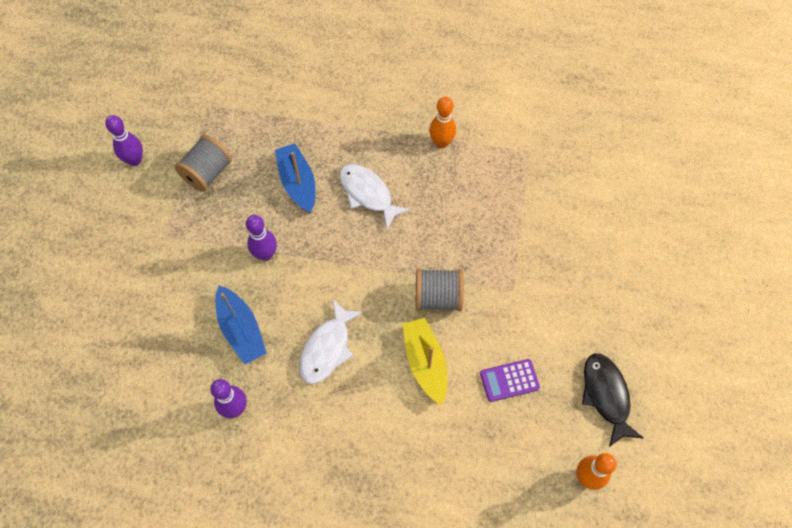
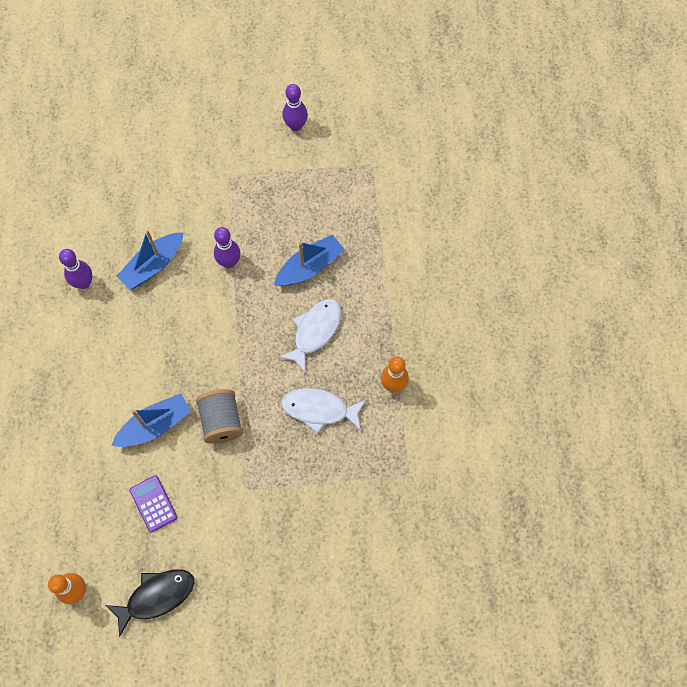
camera: 75 degrees right, 5 degrees up
(207, 173) = (299, 188): grey spool -> none
(327, 348) = (151, 339): white fish -> white fish (319, 409)
(425, 363) = (155, 425): yellow boat -> blue boat

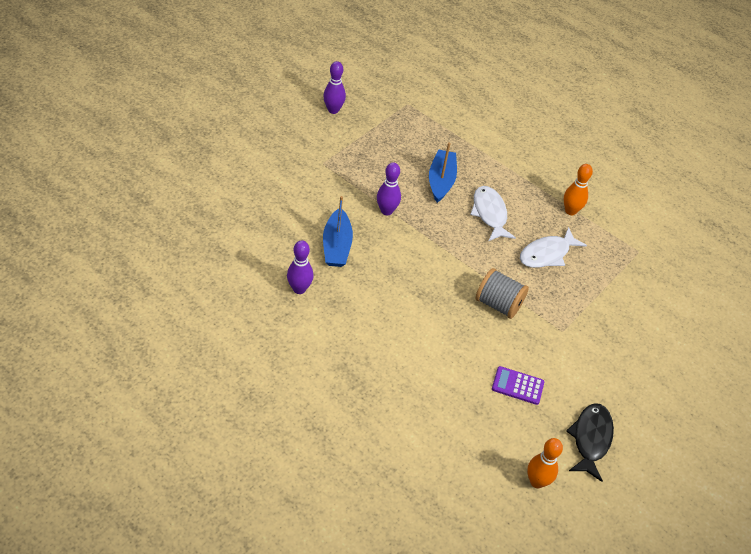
camera: 50 degrees left, 20 degrees down
(155, 425) = (459, 339): blue boat -> none

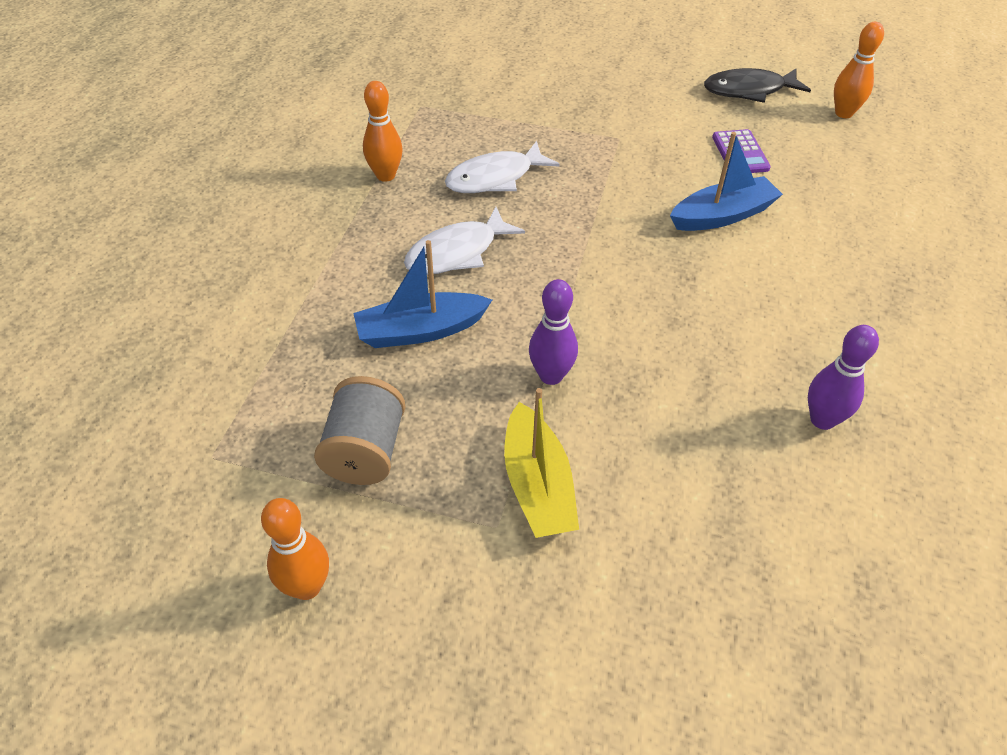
camera: 110 degrees left, 0 degrees up
(332, 181) = (537, 485): none -> yellow boat
(333, 110) = (307, 587): purple bowling pin -> orange bowling pin
(337, 246) = (688, 410): blue boat -> blue boat (722, 215)
(498, 304) = (630, 199): grey spool -> grey spool (365, 451)
(547, 254) = (495, 178): white fish -> white fish turned 120 degrees clockwise

